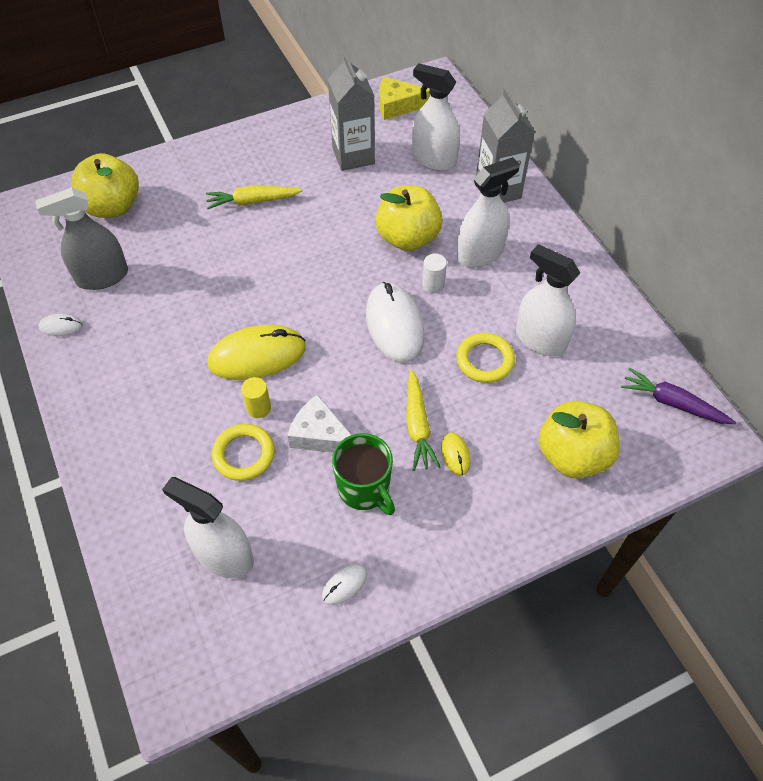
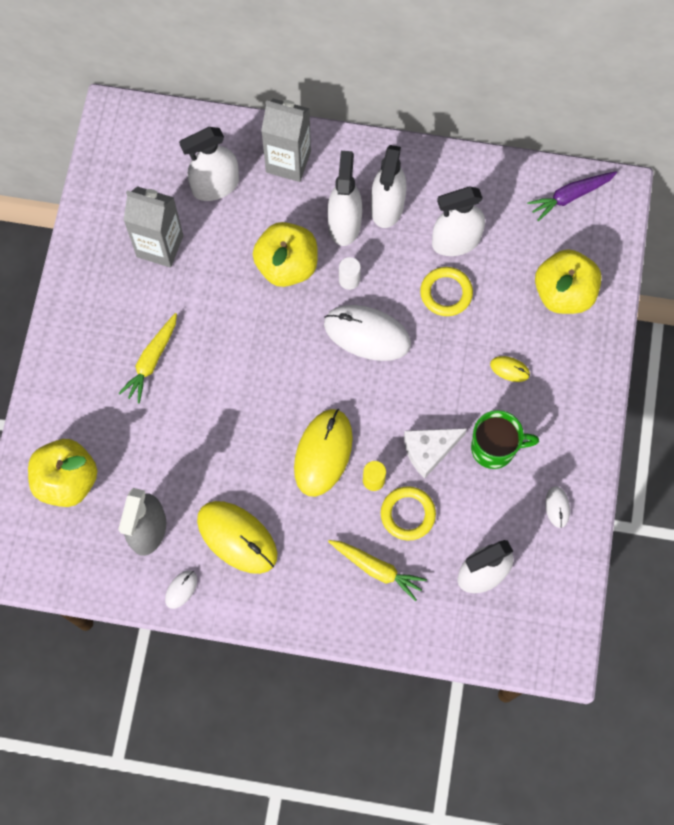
camera: 55 degrees left, 15 degrees up
(134, 339) = (237, 537): none -> yellow mouse
(398, 106) = (125, 169): yellow cheese -> none
(417, 426) = (468, 378): yellow carrot -> yellow carrot (377, 569)
(524, 273) = (387, 206): none -> white spray bottle

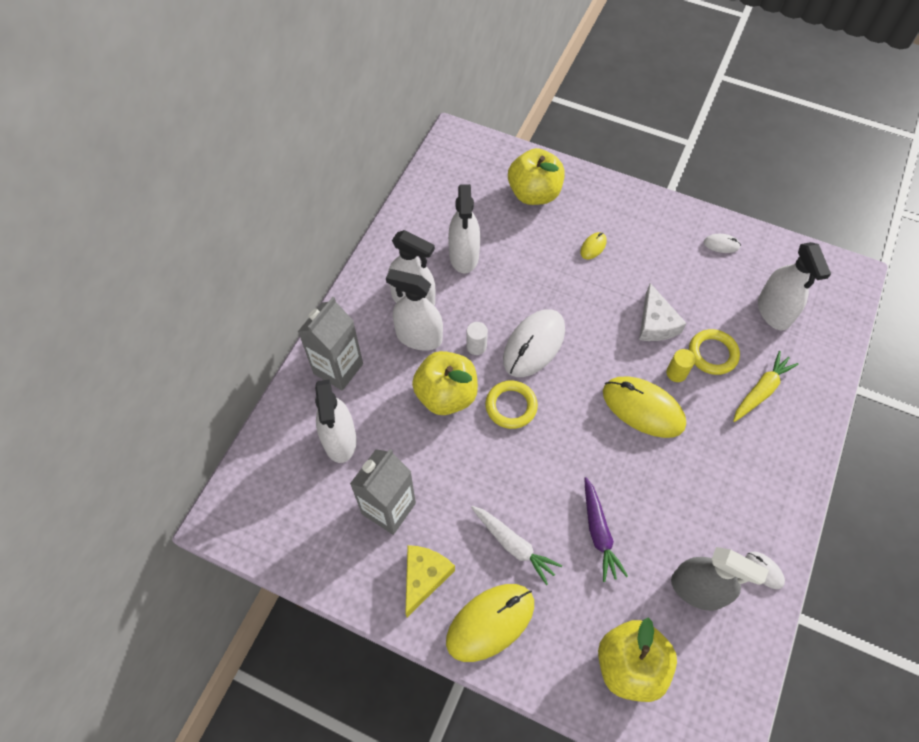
camera: 75 degrees left, 10 degrees down
(104, 293) = (424, 577): none -> yellow cheese
(151, 361) = (514, 545): yellow carrot -> white carrot
(237, 537) = (716, 504): yellow mouse -> yellow mouse (490, 622)
(446, 293) = (511, 275): yellow ring -> yellow ring (511, 406)
(494, 448) = (662, 275): green mug -> none
(570, 196) = (449, 168): purple carrot -> purple carrot (599, 533)

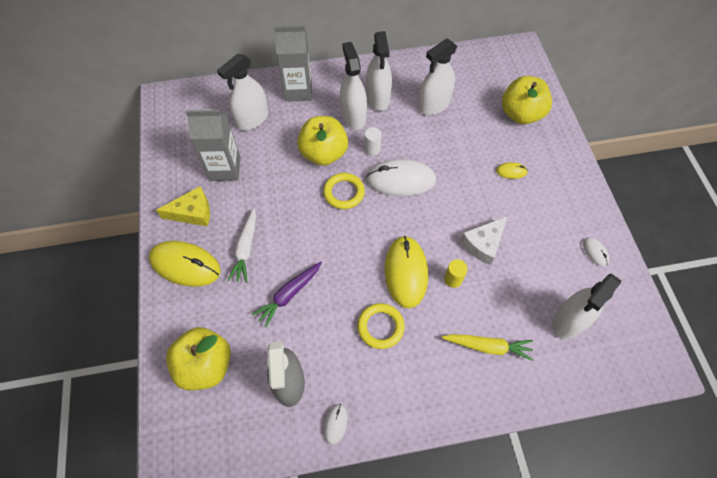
camera: 55 degrees right, 0 degrees up
(712, 354) = (490, 295): yellow ring -> yellow ring (380, 327)

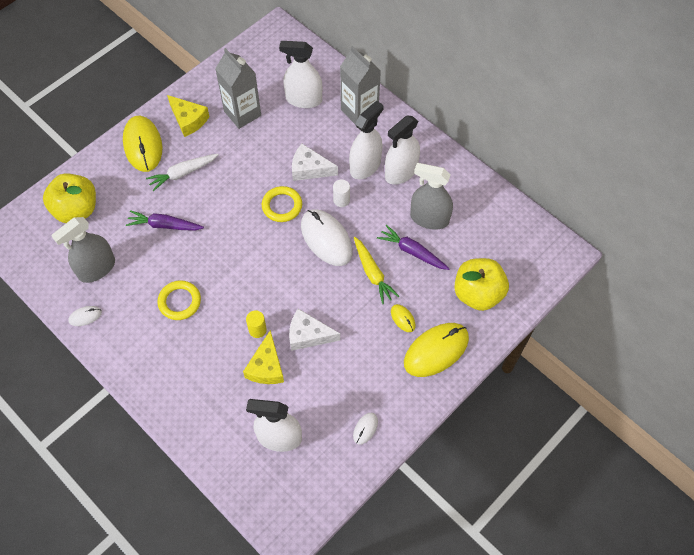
camera: 55 degrees right, 0 degrees up
(324, 153) = (309, 169): yellow apple -> white cheese
(406, 272) = (239, 292): yellow mouse -> yellow mouse (436, 350)
(434, 105) = (429, 218): white spray bottle -> grey spray bottle
(455, 132) = (412, 251): none -> purple carrot
(488, 346) = (214, 387): yellow carrot -> yellow carrot (372, 273)
(494, 292) = (266, 367): none -> yellow cheese

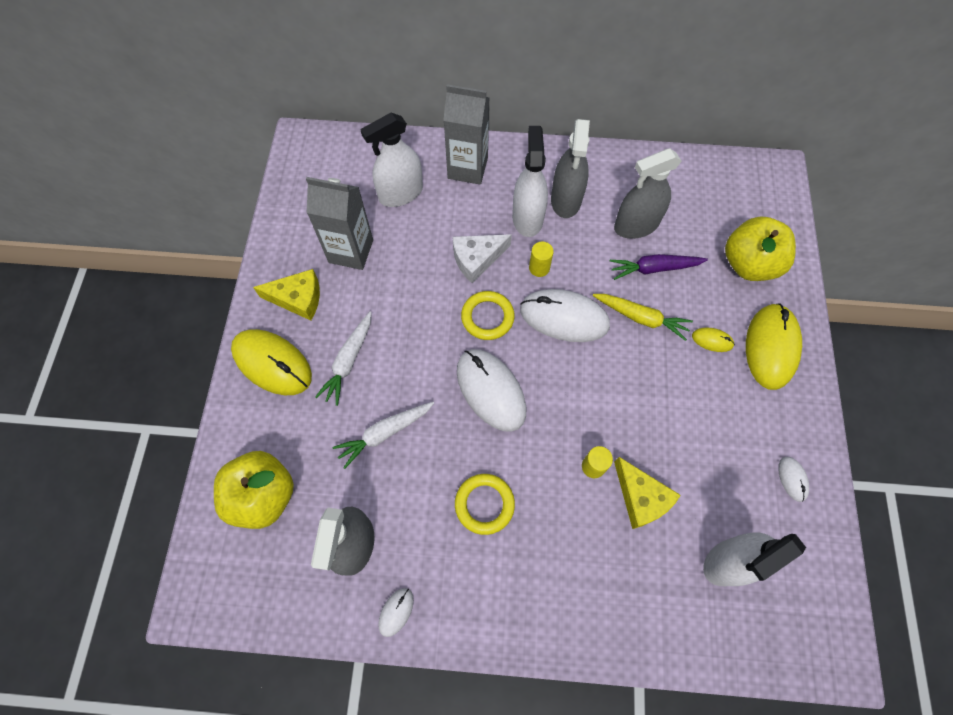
camera: 40 degrees left, 5 degrees up
(164, 225) = (384, 433): purple carrot -> white carrot
(242, 247) = (490, 391): none -> white mouse
(308, 335) = (646, 430): white cheese -> none
(341, 200) = (539, 268): white cylinder -> yellow cylinder
(401, 172) = (566, 200): white spray bottle -> grey spray bottle

